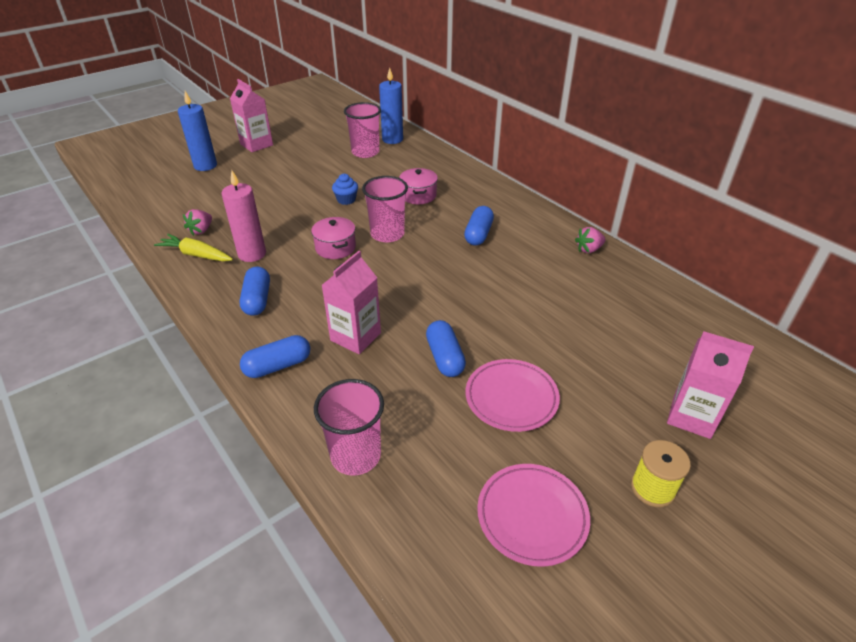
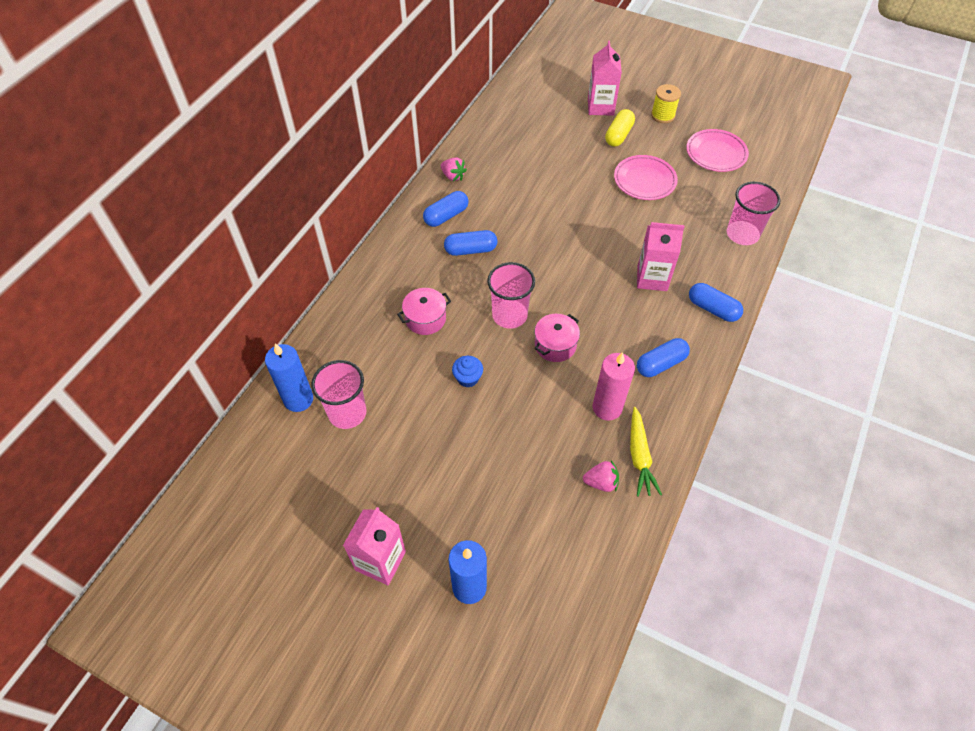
camera: 115 degrees left, 15 degrees up
(445, 357) = (634, 222): blue capsule -> blue capsule (446, 216)
(617, 410) = (618, 135): none -> yellow capsule

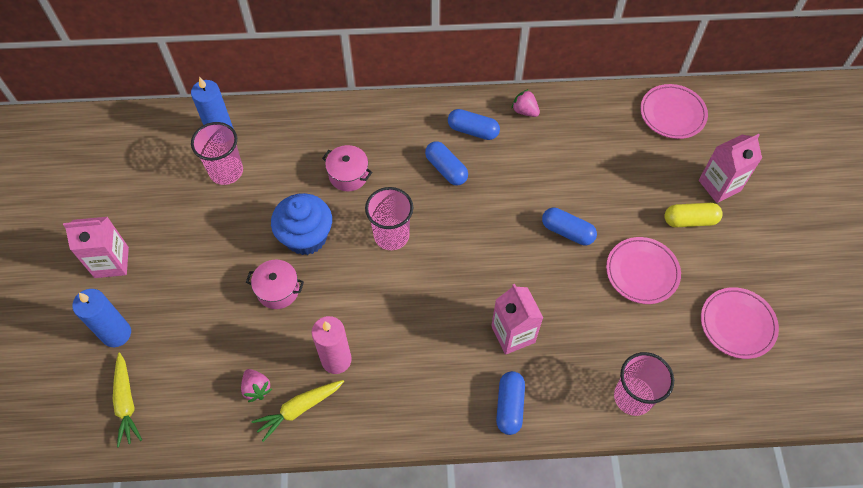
camera: 60 degrees right, 5 degrees up
(453, 176) = (525, 111): pink strawberry -> pink strawberry turned 120 degrees clockwise
(468, 378) = (306, 237): blue cupcake -> blue cupcake, size x2.01
(522, 99) = (672, 114): none -> pink plate
(554, 606) = (126, 402): none -> yellow carrot
(555, 345) = (380, 287): pink pot -> pink pot (278, 290)
(660, 364) = (412, 385): blue capsule -> blue capsule (567, 232)
(663, 115) = (755, 248): yellow spool -> none

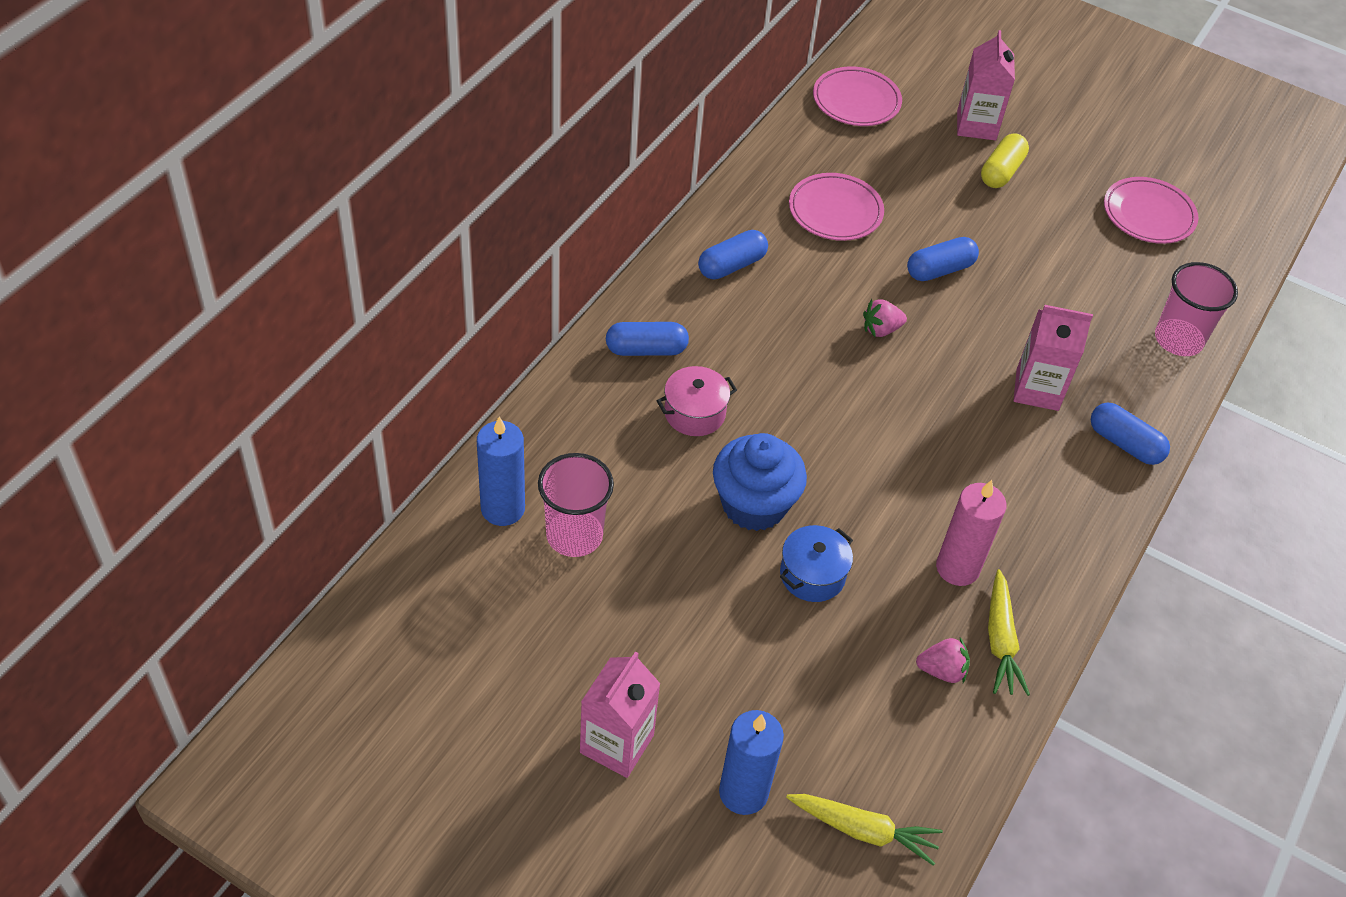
camera: 60 degrees left, 10 degrees down
(278, 290) = (812, 575): pink pot -> blue pot
(391, 235) = (820, 421): pink cup -> none
(446, 169) = (766, 319): blue capsule -> blue capsule (646, 349)
(525, 111) = (744, 207): pink strawberry -> pink strawberry (881, 329)
(642, 272) = (1036, 244): pink plate -> pink plate (835, 211)

